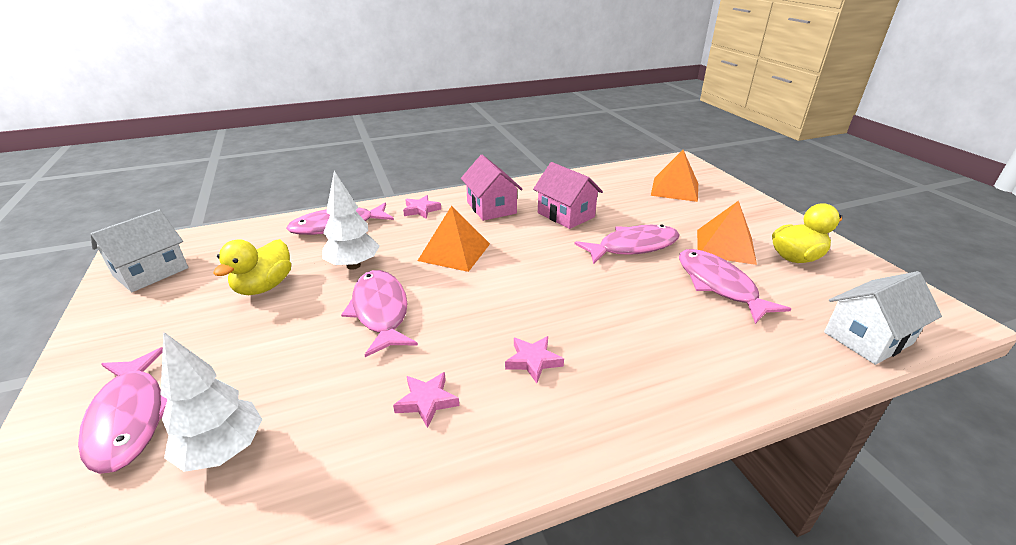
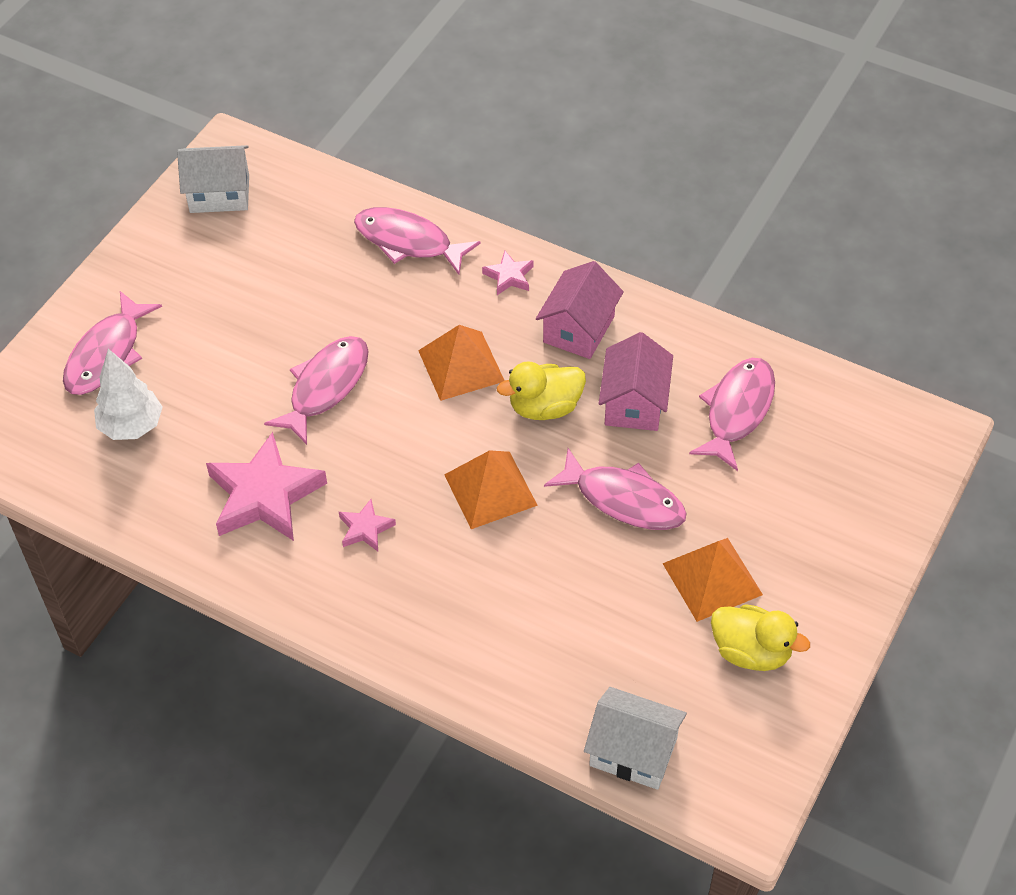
camera: 50 degrees right, 20 degrees up
(264, 287) = (277, 284): yellow duck -> yellow duck (544, 407)
(353, 265) = (364, 313): white tree -> none
(427, 401) = (264, 495): pink star -> pink star, size x2.11
(675, 189) = (825, 467): orange pyramid -> orange pyramid (490, 490)
(719, 285) = (616, 605): pink fish -> pink fish (737, 411)

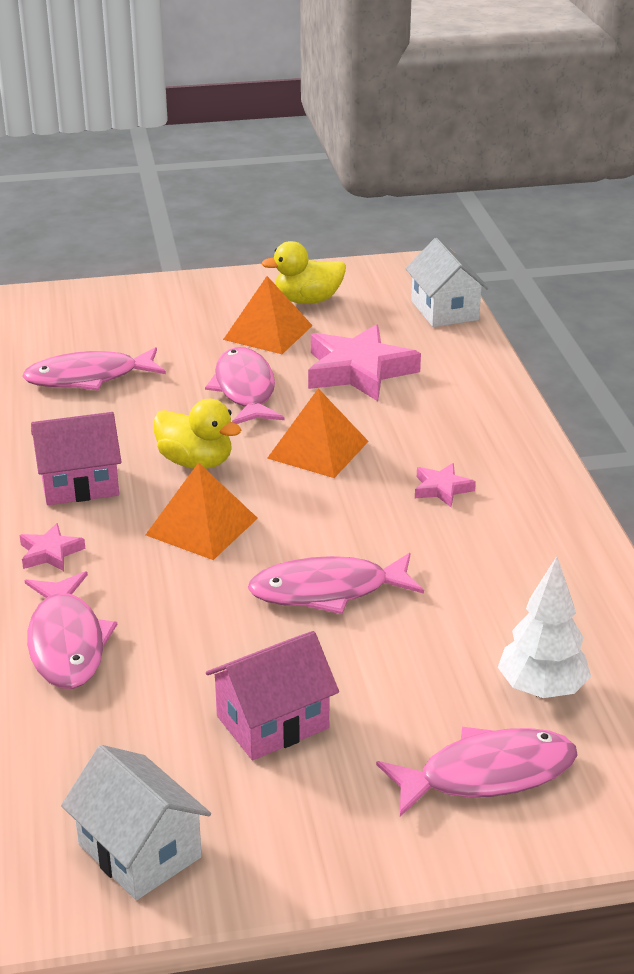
camera: 130 degrees left, 20 degrees down
(264, 495) = (489, 558): pink star -> pink star (359, 371)
(634, 403) = (137, 423): pink house -> pink house (272, 722)
(751, 652) = (307, 300): yellow duck -> yellow duck turned 90 degrees counterclockwise

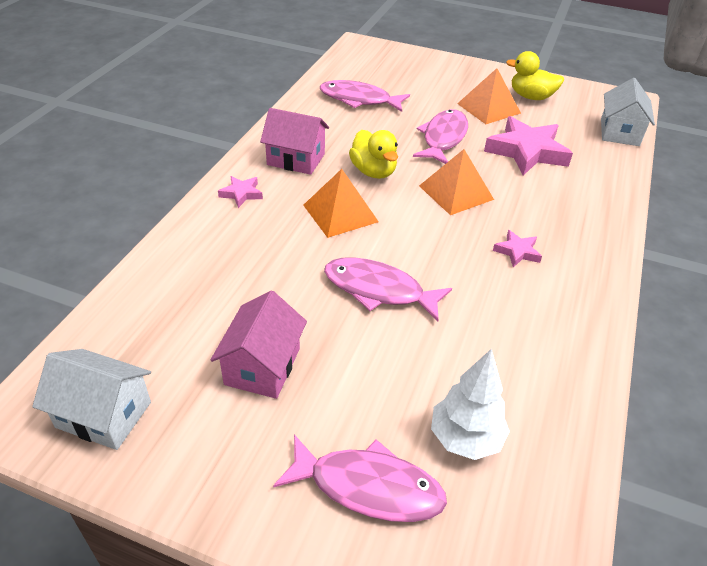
camera: 30 degrees right, 10 degrees up
(66, 643) = (197, 253): pink fish -> none
(140, 851) = (104, 414): white house -> white house turned 60 degrees counterclockwise
(272, 722) = (262, 366): pink house -> pink house turned 75 degrees counterclockwise

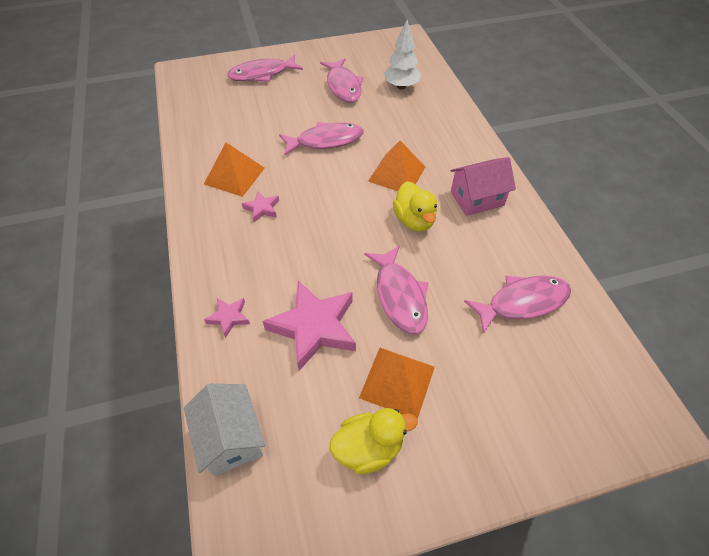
camera: 145 degrees right, 10 degrees up
(104, 414) = (380, 48): white house -> none
(241, 194) = (469, 153): pink star -> pink star (229, 317)
(262, 366) = (343, 86): pink house -> pink fish
(373, 171) = (414, 220): yellow duck -> yellow duck turned 135 degrees counterclockwise
(456, 192) = (339, 236): orange pyramid -> orange pyramid (234, 176)
(465, 438) = (234, 103): white tree -> white tree (401, 86)

